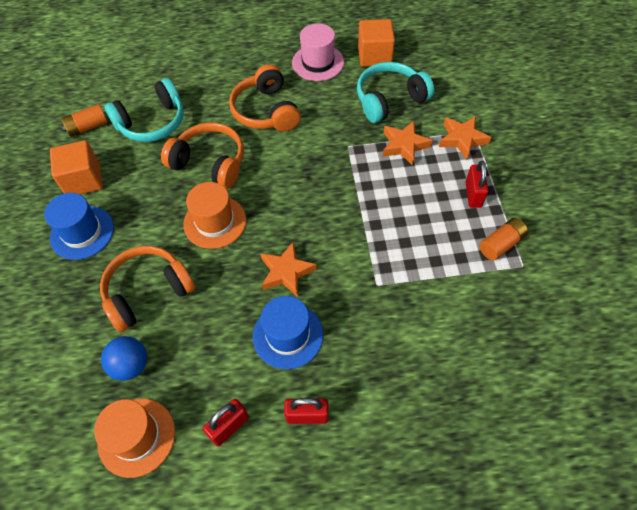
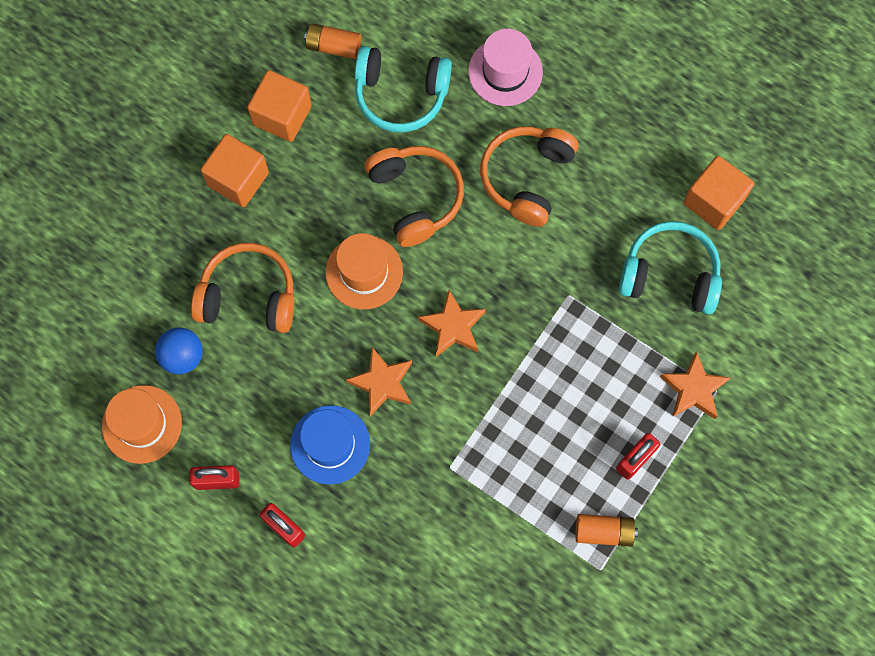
camera: 40 degrees right, 15 degrees up
(82, 232) = (238, 179): blue hat -> orange cube
(318, 62) = (642, 157): pink hat -> pink hat (505, 72)
(404, 145) = (626, 344): orange star -> orange star (453, 327)

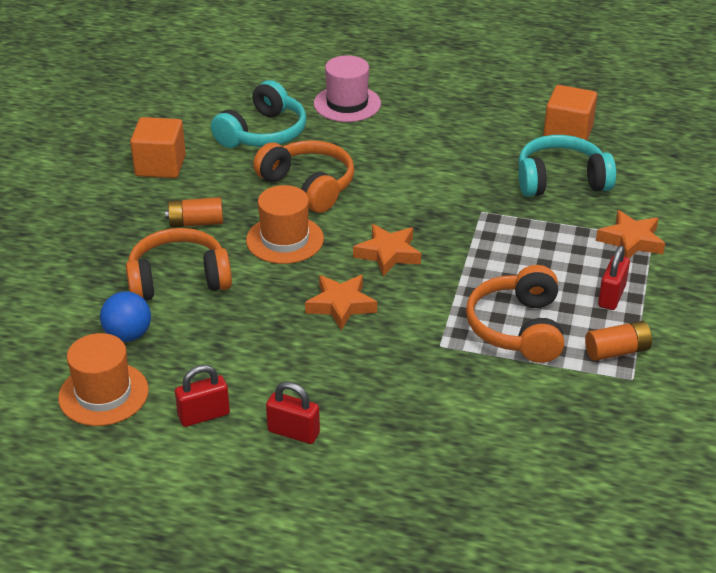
camera: 20 degrees left, 35 degrees down
(238, 179) = (135, 210): orange cube -> none
(330, 444) = (311, 359): blue hat -> none
(333, 47) = (189, 120): orange battery -> orange battery (196, 223)
(401, 95) = (263, 133): turquoise headphones -> turquoise headphones turned 45 degrees counterclockwise
(527, 178) = (401, 154): orange headphones -> orange headphones (518, 328)

